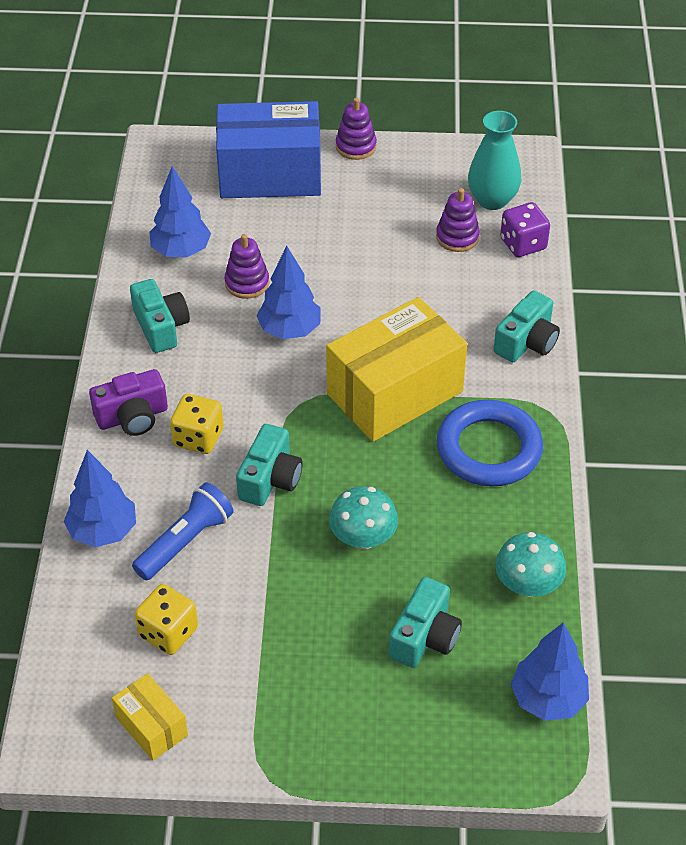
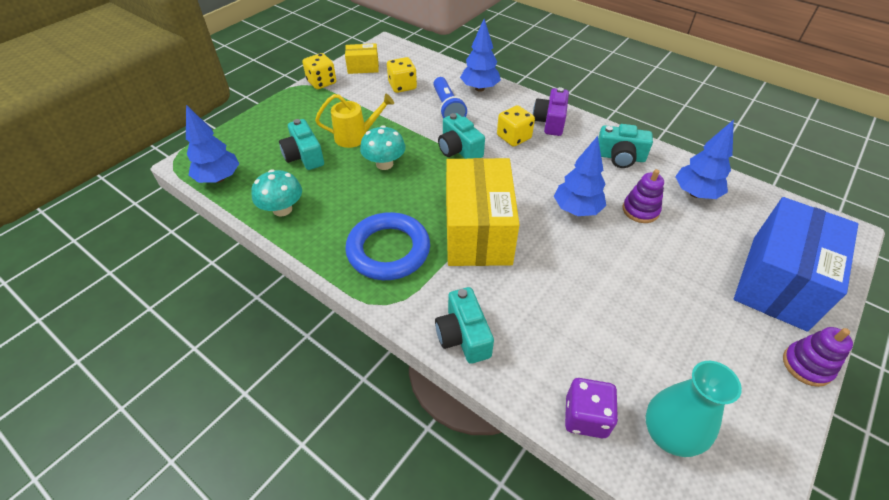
camera: 125 degrees right, 0 degrees up
(241, 754) = (322, 82): none -> yellow dice
(336, 607) = (356, 136): none -> yellow watering can
(457, 237) = (625, 367): purple stacking toy -> none

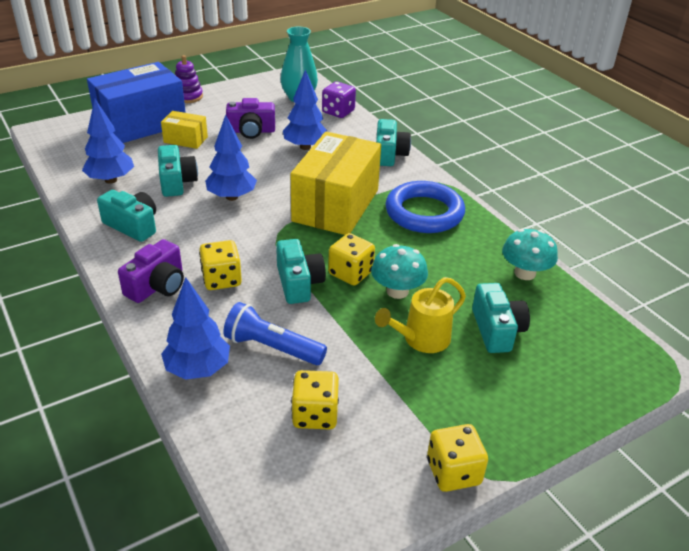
camera: 160 degrees left, 10 degrees down
(219, 178) = (606, 330): blue tree -> blue tree (305, 147)
(356, 136) = (421, 339): yellow watering can -> yellow watering can turned 45 degrees counterclockwise
(363, 67) = (365, 490): yellow box -> yellow box (185, 139)
(426, 168) = (350, 273): none -> yellow dice
(447, 108) = (272, 347): blue flashlight -> blue flashlight turned 75 degrees counterclockwise
(640, 210) = (177, 182): purple stacking toy -> turquoise camera
(653, 318) = (251, 131): none -> purple camera

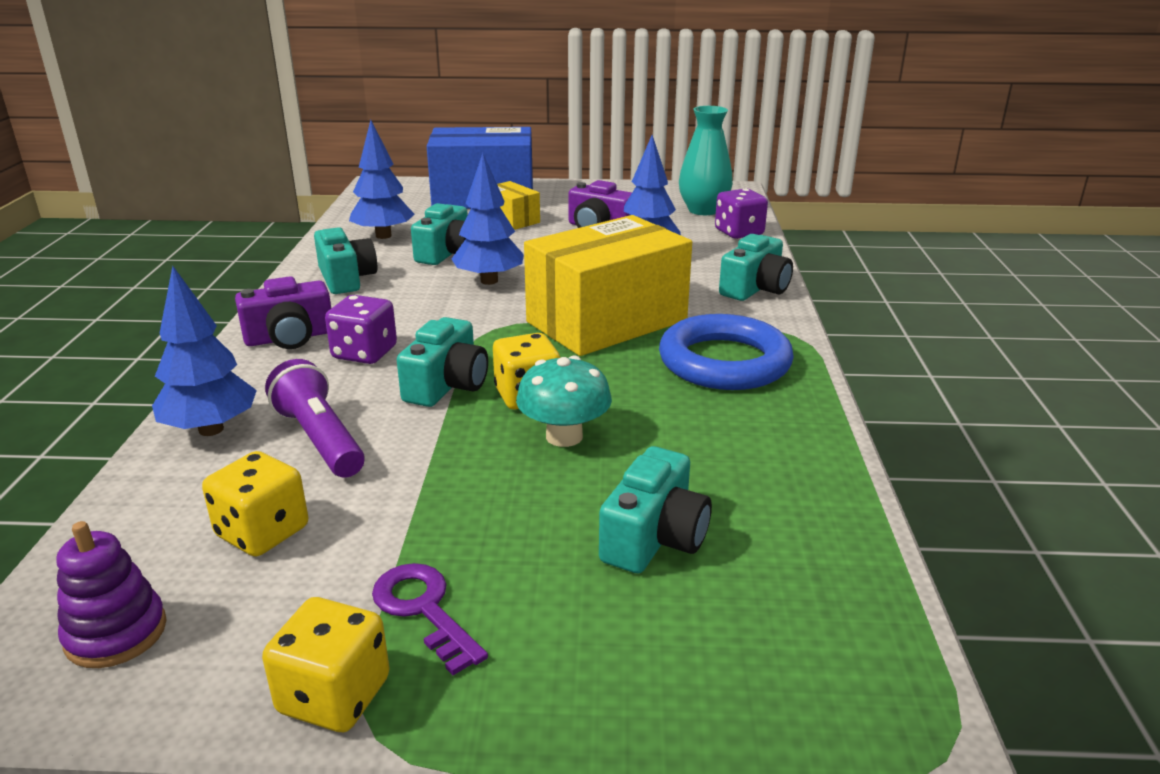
camera: 35 degrees right, 10 degrees down
(188, 96) = (568, 185): purple stacking toy -> purple stacking toy (116, 633)
(221, 279) = (364, 353): yellow dice -> purple dice
(272, 347) = (320, 439): blue flashlight -> purple flashlight
(421, 339) = (521, 504): yellow watering can -> none
(442, 414) = (424, 610): none -> purple key
(525, 273) = (799, 482): turquoise mushroom -> none

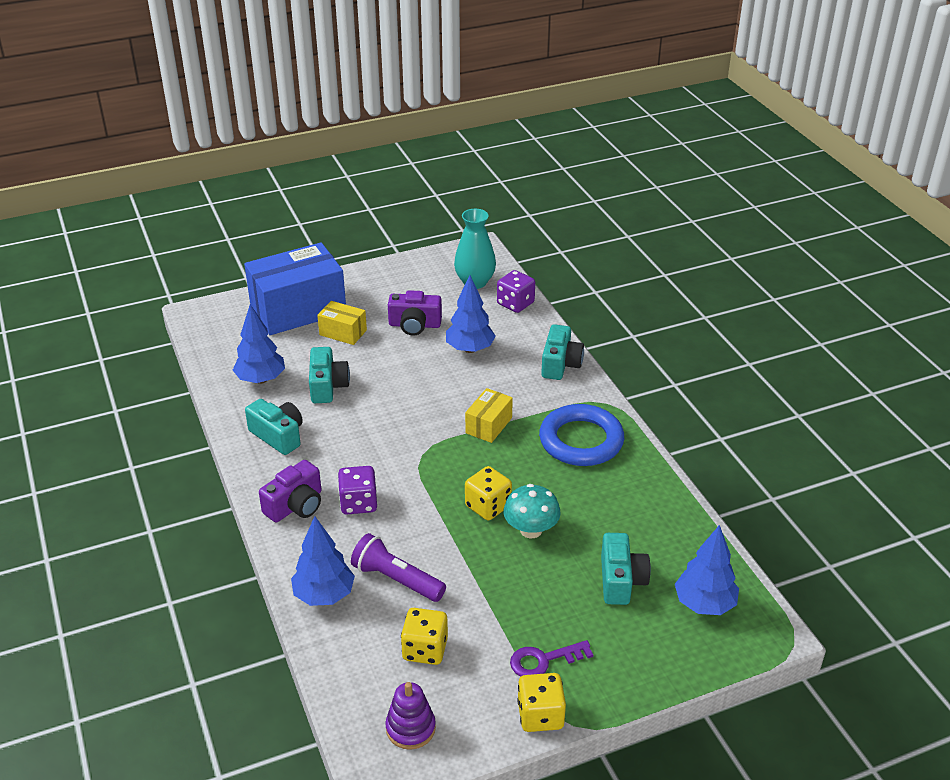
camera: 25 degrees left, 10 degrees up
(424, 610) = (544, 660): purple key -> purple key turned 45 degrees counterclockwise
(447, 385) = (434, 513): turquoise camera -> none
(489, 281) = (382, 408): blue tree -> blue tree (704, 604)
(607, 321) = (489, 425): yellow box -> yellow box, size x0.47

